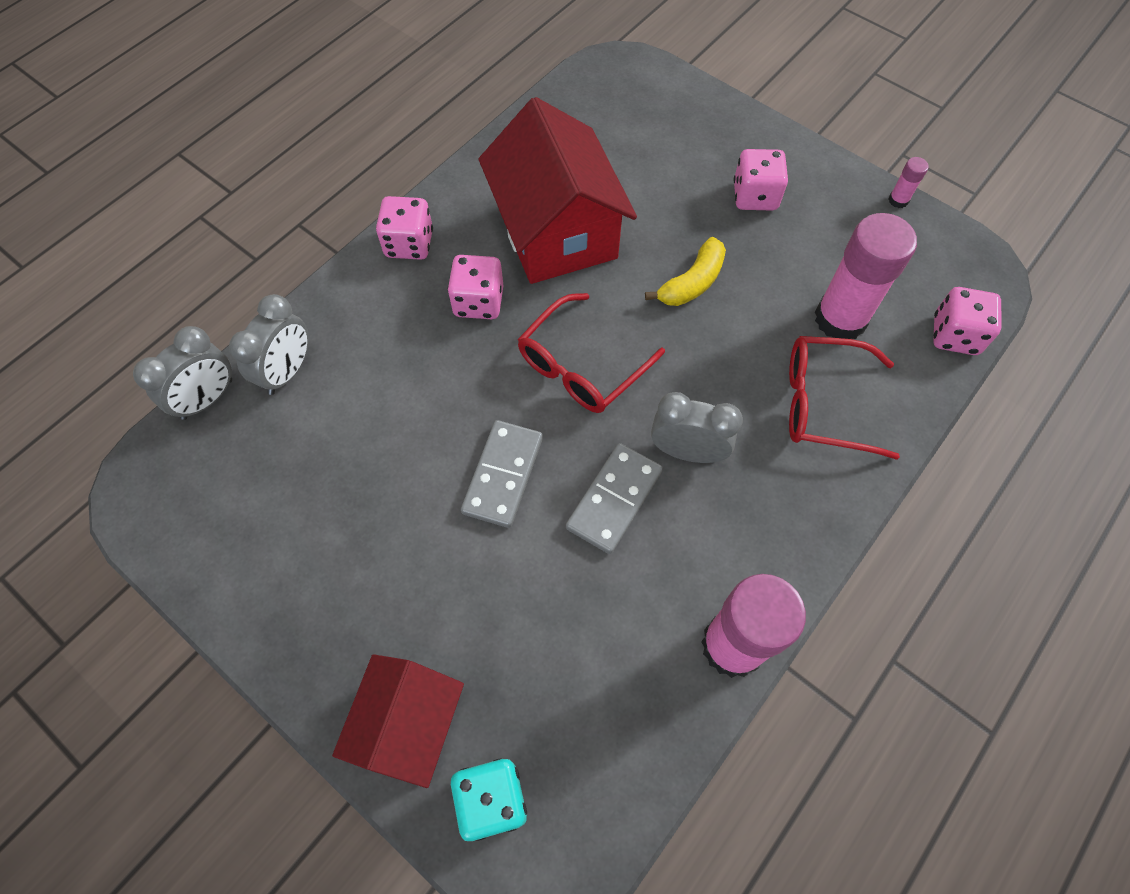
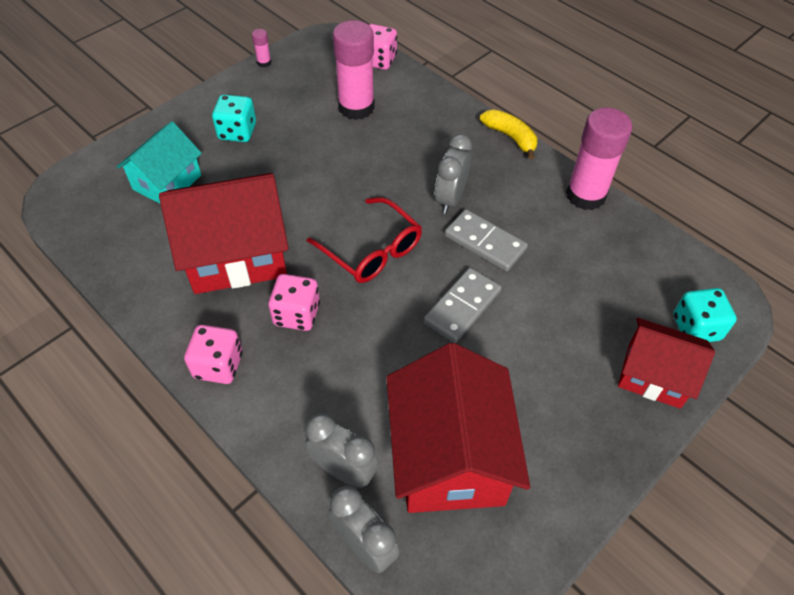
camera: 85 degrees left, 10 degrees down
(299, 472) = (450, 456): none -> red house
(503, 475) = (462, 307): grey domino -> grey domino turned 75 degrees counterclockwise
(654, 148) = (167, 182): none -> turquoise house
(692, 282) = (308, 177): yellow banana -> yellow banana (510, 137)
(755, 196) = (237, 132): pink dice -> turquoise dice
(824, 403) = (420, 126): red glasses -> none

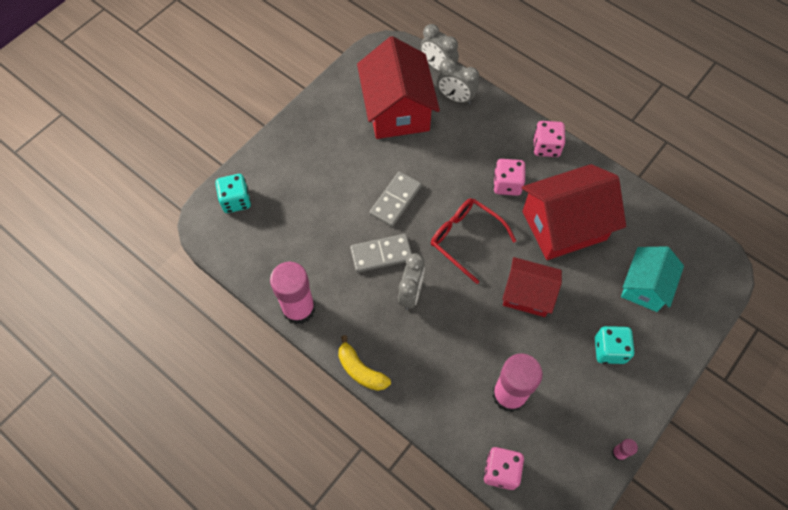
camera: 175 degrees right, 10 degrees up
(485, 242) = (381, 254): grey domino -> grey domino turned 45 degrees counterclockwise
(654, 375) = (271, 166): red house -> red house (527, 294)

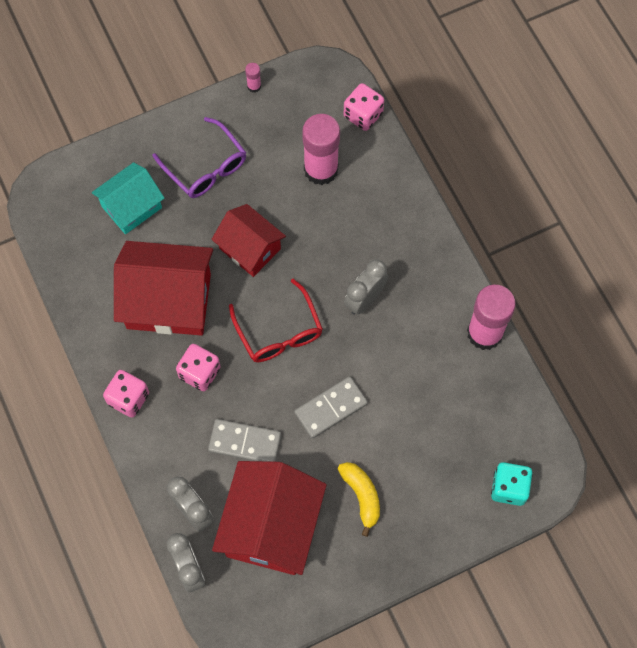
camera: 155 degrees left, 5 degrees up
(361, 370) = (447, 248): yellow banana -> yellow banana (361, 496)
(381, 254) = (375, 353): grey domino -> grey domino (245, 443)
(609, 350) = (205, 167): turquoise dice -> purple glasses

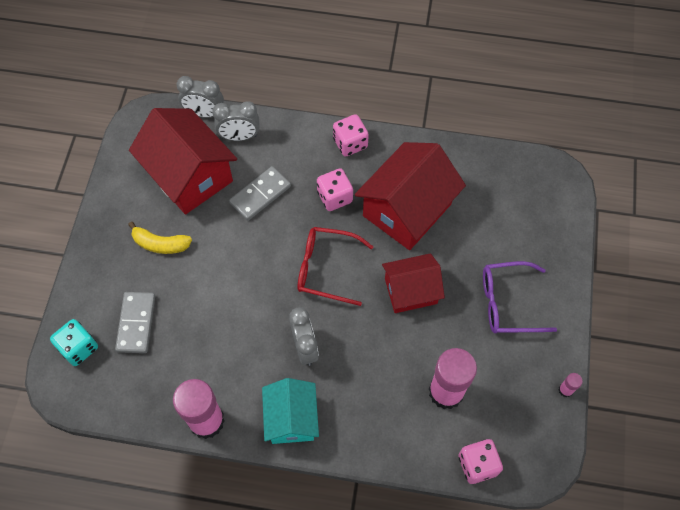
camera: 125 degrees right, 5 degrees down
(131, 207) = (506, 229): turquoise house -> turquoise house (291, 418)
(330, 408) = (239, 265): grey domino -> grey domino (136, 323)

